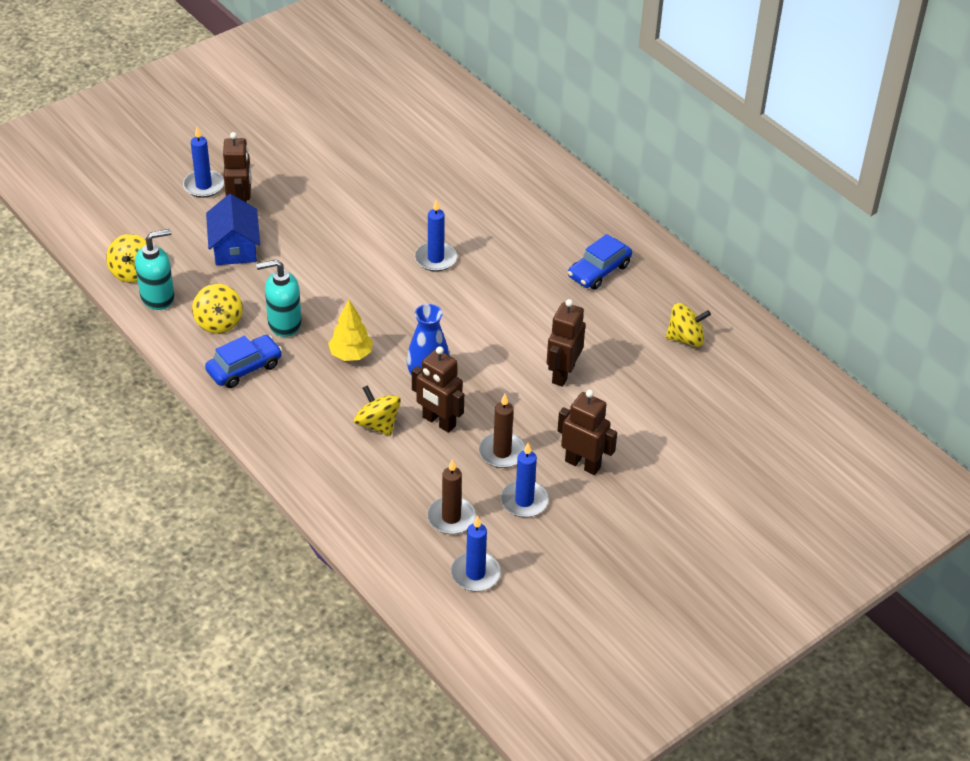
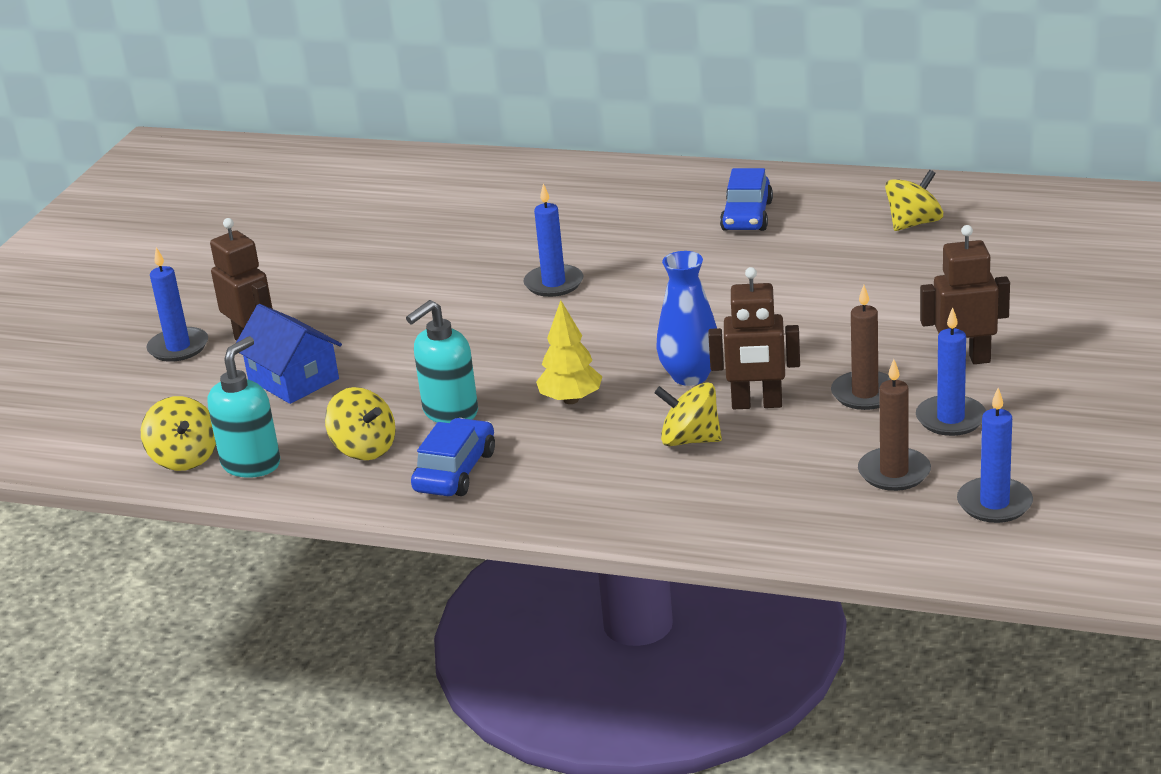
camera: 30 degrees left, 15 degrees down
(563, 374) = (832, 305): brown robot -> none

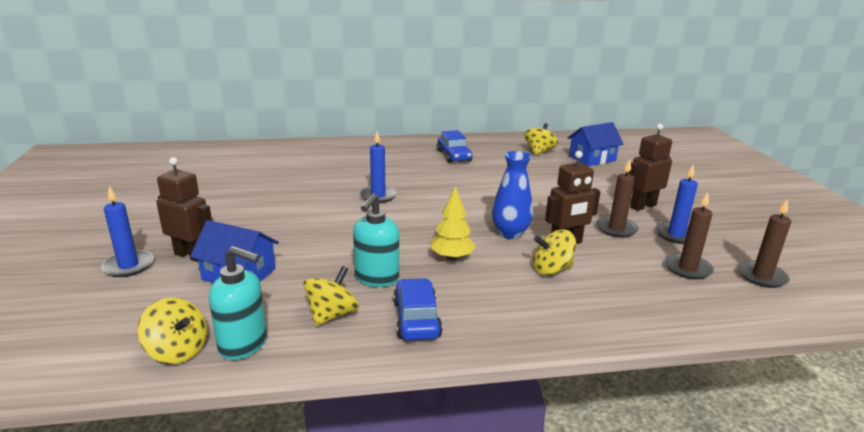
camera: 30 degrees left, 5 degrees down
(251, 464) = (244, 344): turquoise soap dispenser -> turquoise soap dispenser turned 105 degrees clockwise
(364, 449) = (332, 315): yellow spinning top -> yellow spinning top turned 75 degrees counterclockwise
(994, 504) = (761, 276): blue candle -> brown candle
(998, 250) = (592, 158): none -> blue house

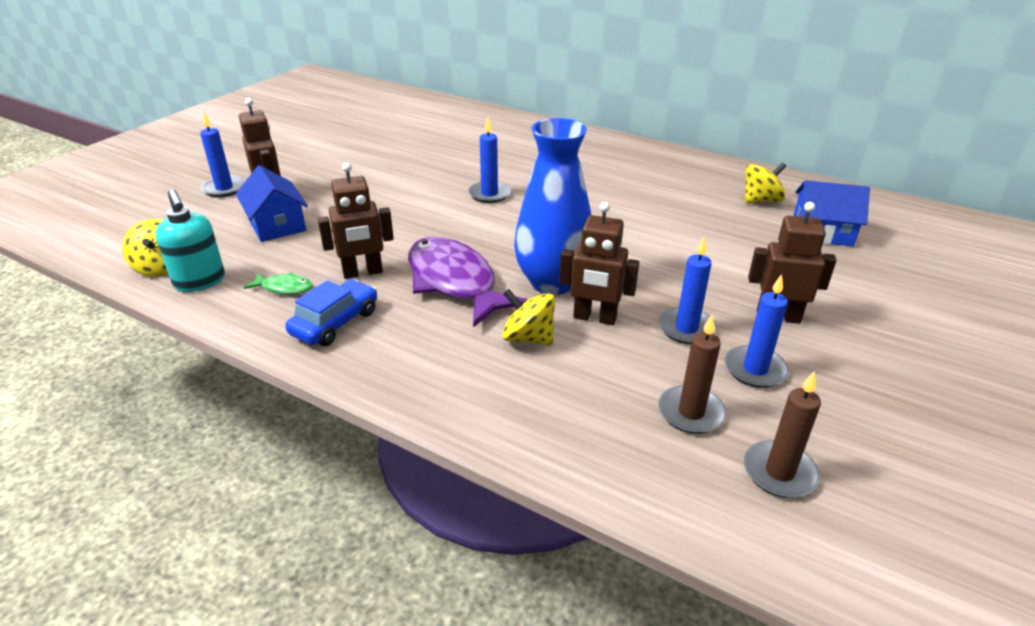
camera: 40 degrees right, 10 degrees up
(332, 315) = (284, 288): yellow spinning top -> green fish
(376, 278) = (363, 273): turquoise soap dispenser -> brown robot
(452, 257) = (454, 282): yellow tree -> purple fish
(454, 156) = (642, 174): blue car -> none
(510, 233) = (552, 282): blue vase -> blue vase, size x1.53
(616, 229) = (686, 328): brown candle -> blue candle

